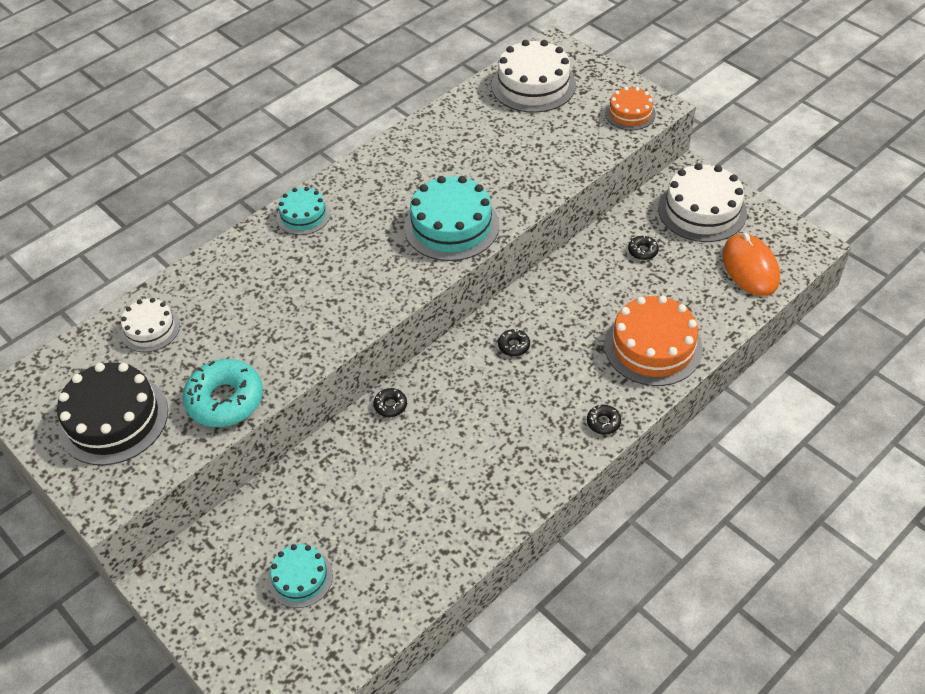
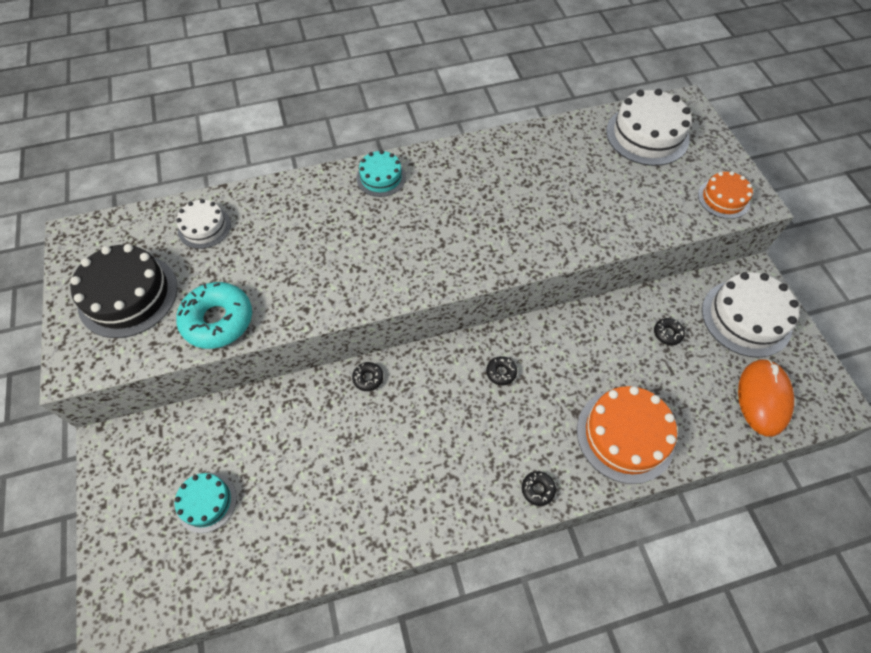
camera: 25 degrees right, 10 degrees up
(451, 226) = (497, 241): turquoise cake -> none

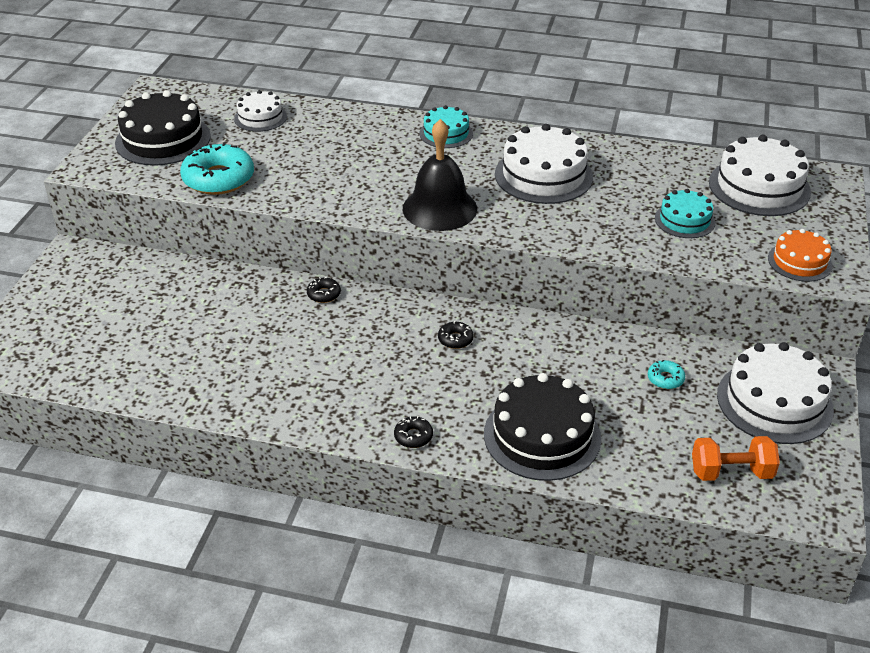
camera: 30 degrees right, 20 degrees down
(206, 502) = (115, 320): turquoise cake -> turquoise cake (684, 220)
(435, 265) = (439, 208): none -> black bell
(489, 191) = (543, 175): none -> white cake
(625, 435) = (542, 436): orange cake -> black cake
(667, 333) = (665, 379): black donut -> turquoise donut
(763, 398) = (731, 472): orange mouse -> orange dumbbell

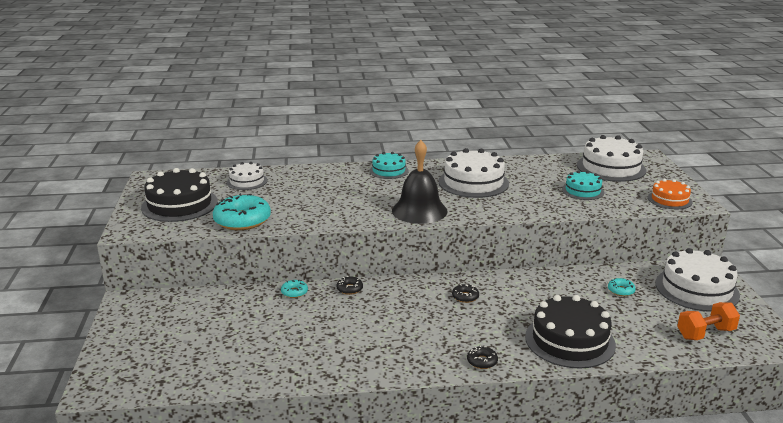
camera: 20 degrees left, 15 degrees down
(257, 284) = (294, 292): none -> turquoise donut

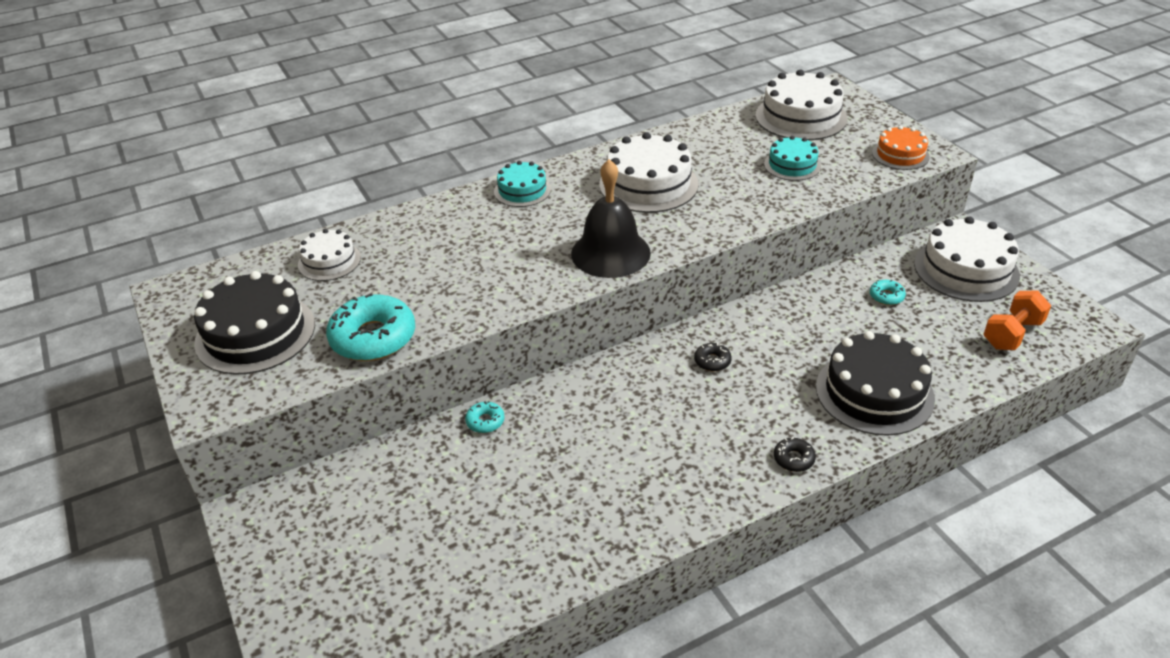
camera: 20 degrees left, 15 degrees up
(349, 289) = (557, 393): black donut -> none

